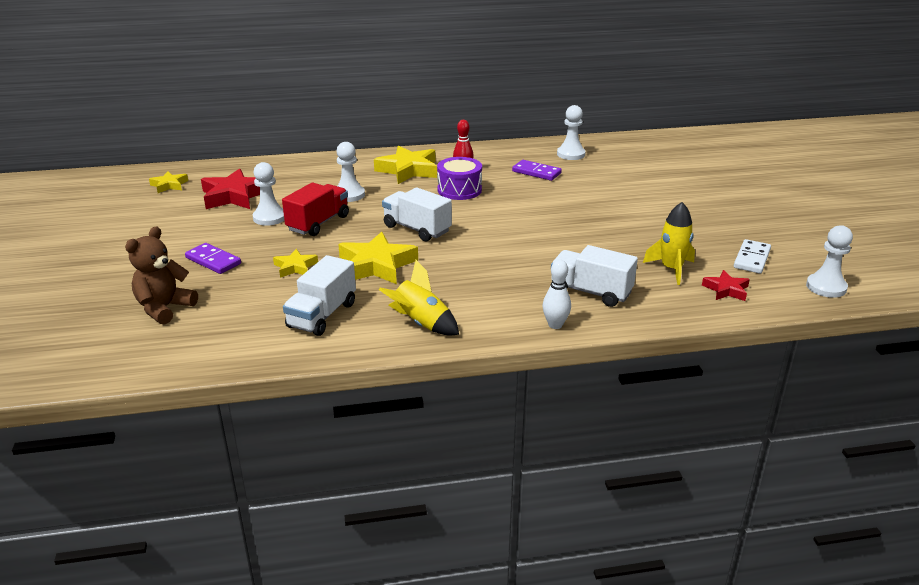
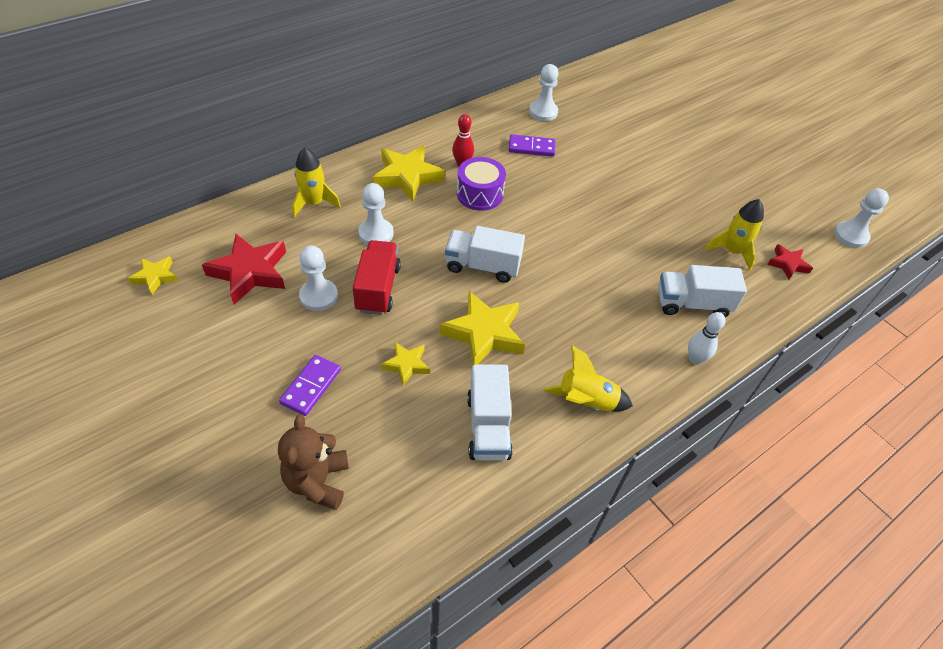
camera: 30 degrees left, 20 degrees up
(213, 261) = (311, 386): purple domino -> purple domino turned 75 degrees counterclockwise
(319, 171) = (314, 203): none -> yellow rocket
(751, 259) = (779, 217): white domino -> none

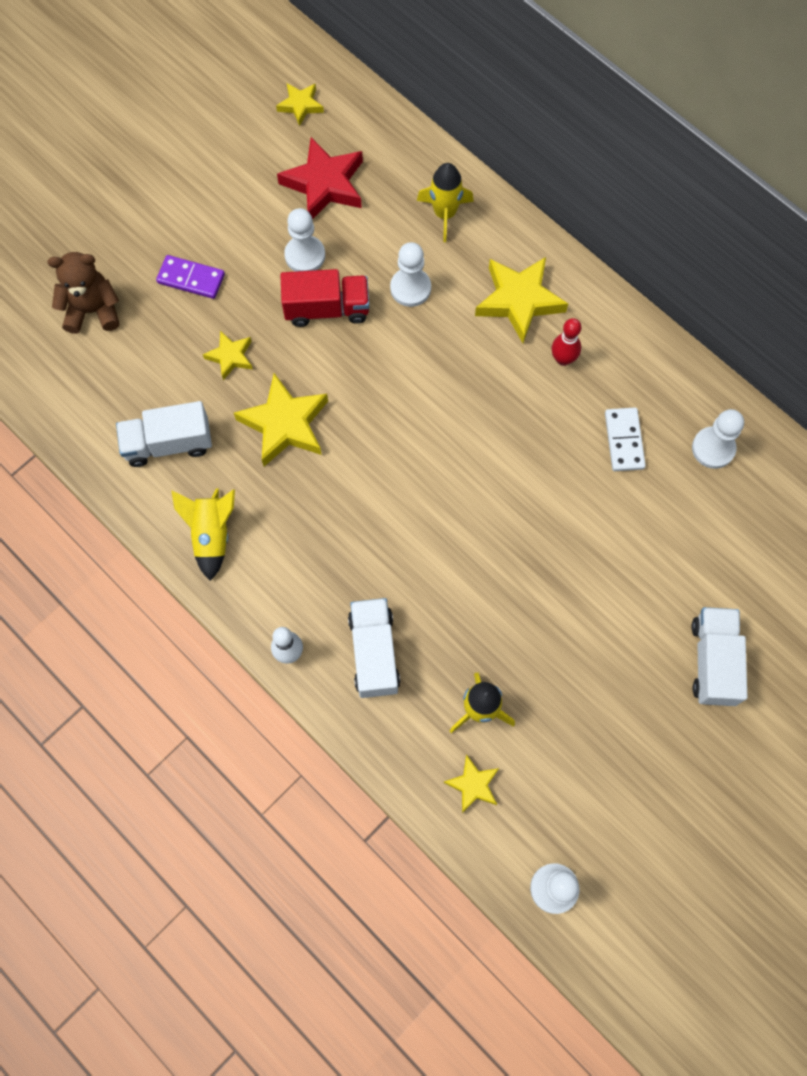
camera: 85 degrees right, 20 degrees up
(480, 194) = (509, 388): purple drum -> none
(482, 266) = (384, 409): white truck -> white truck (713, 661)
(531, 147) = (624, 440): purple domino -> white domino
(787, 264) = (473, 785): red star -> yellow star

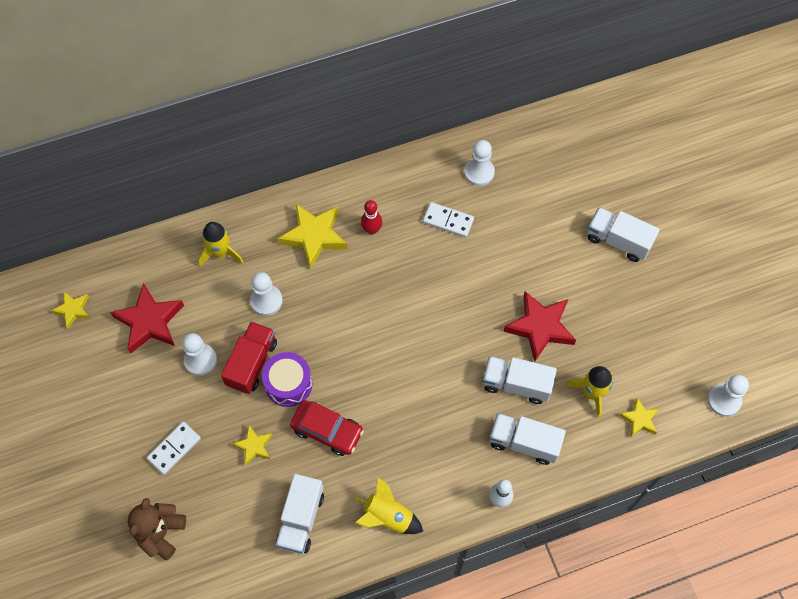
camera: 65 degrees left, 5 degrees down
(191, 279) = (174, 448): purple domino -> white domino
(285, 424) = (327, 430): yellow star -> red car
(321, 358) = (288, 384): none -> purple drum
(446, 613) = (516, 384): none -> white truck
(537, 611) = (540, 327): none -> red star

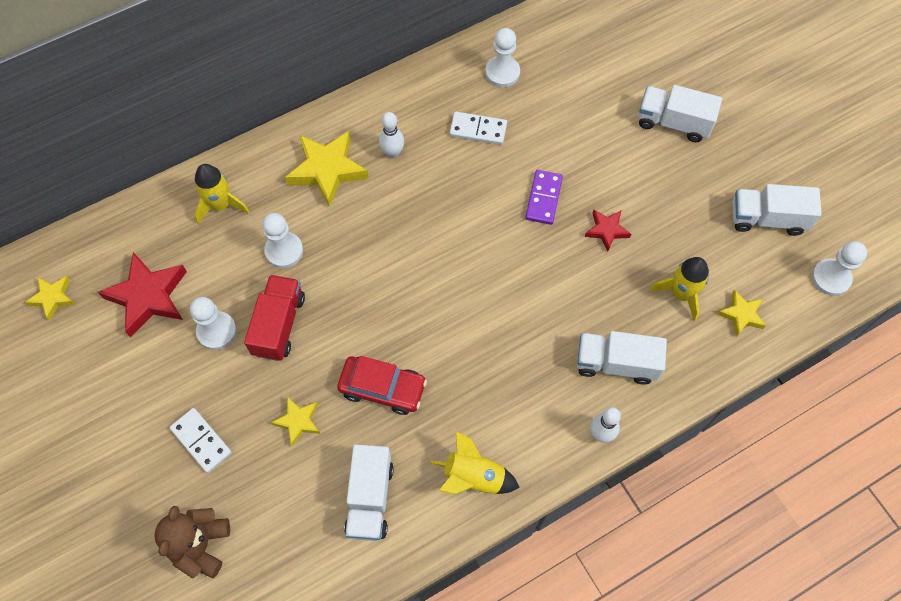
camera: 10 degrees left, 0 degrees up
(174, 448) = (201, 441): white domino -> white domino turned 75 degrees counterclockwise
(288, 384) = (327, 342): purple drum -> none
(371, 229) = (392, 152): red bowling pin -> white bowling pin
(492, 290) = (543, 198): none -> purple domino
(516, 384) = (593, 298): white truck -> white truck (767, 218)
(540, 327) = (606, 230): red star -> red star, size x0.55

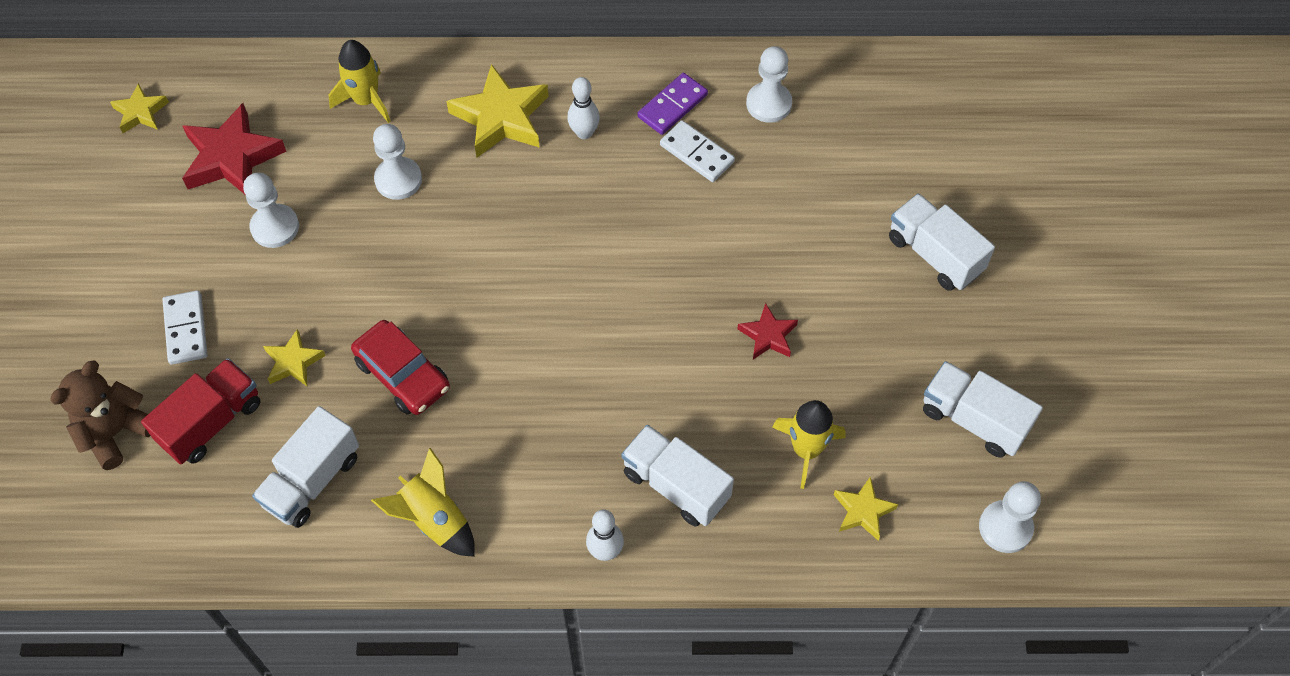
camera: 30 degrees right, 5 degrees down
(279, 325) = (341, 253): red truck -> red truck (211, 422)
(543, 198) = (719, 264): purple domino -> purple domino (672, 106)

